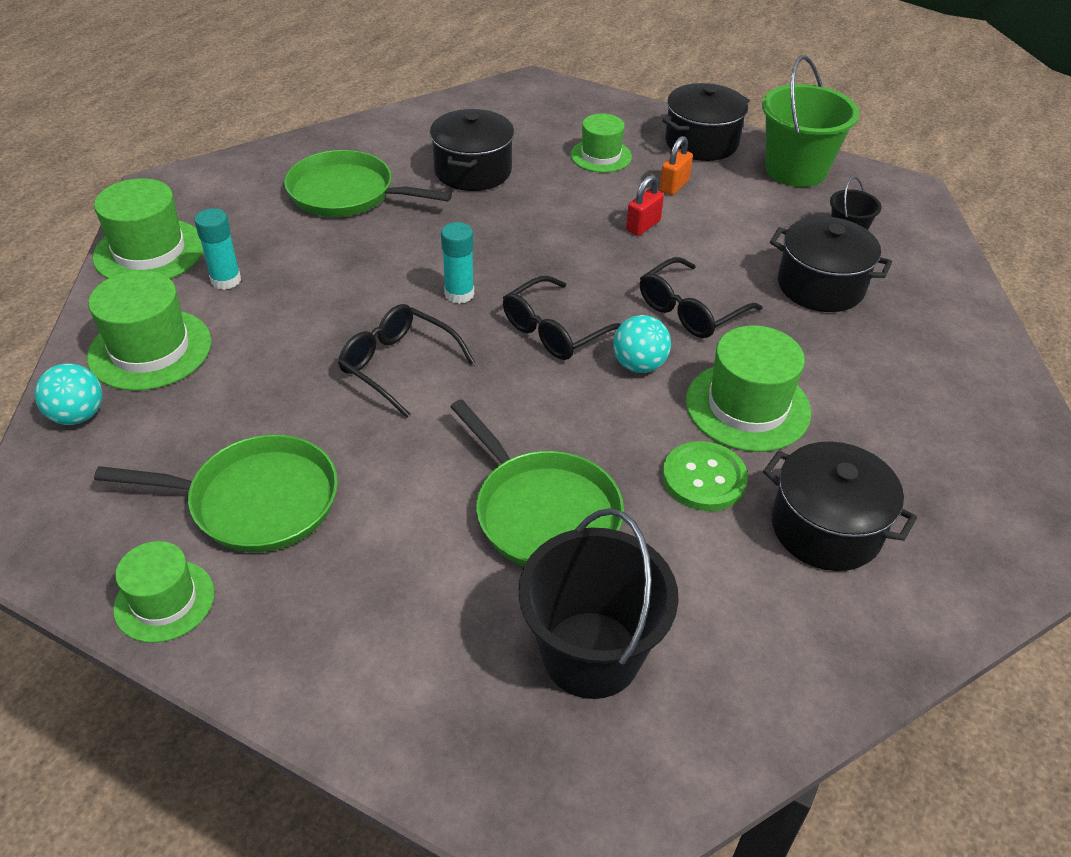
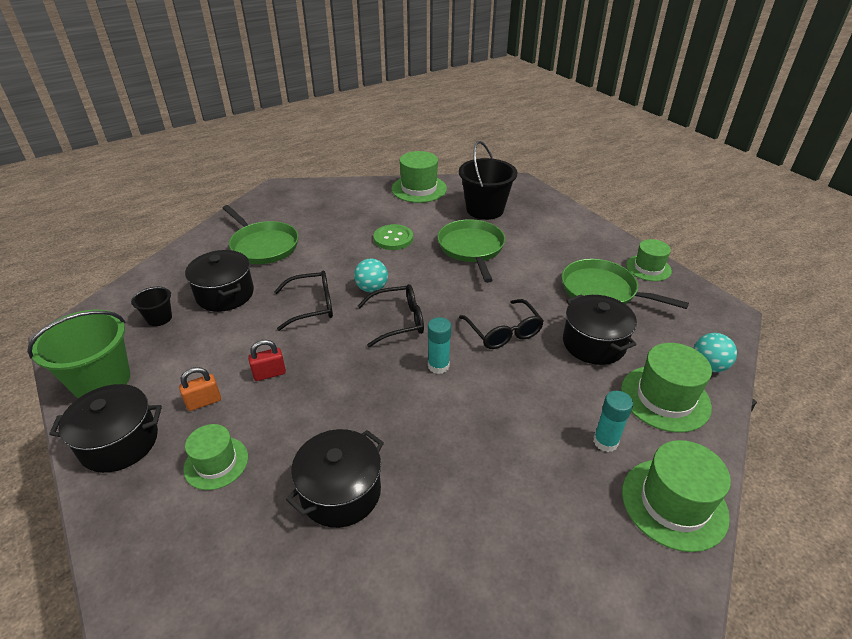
camera: 150 degrees left, 5 degrees down
(346, 193) = (473, 510): green pan -> green pan (263, 246)
(747, 406) = (342, 255): green hat -> green hat (419, 189)
(826, 528) = (365, 212): black pot -> black pot (593, 343)

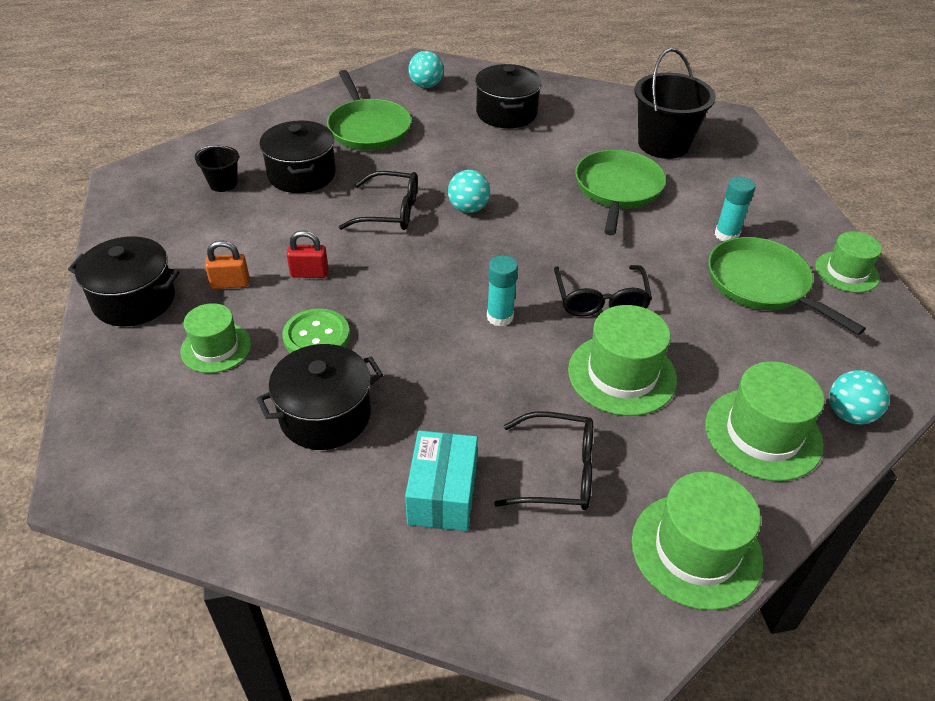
camera: 20 degrees right, 5 degrees up
(101, 381) = (141, 234): green bucket -> none
(293, 204) = (426, 85): none -> turquoise ball
(393, 238) = (525, 155): green button -> green button (316, 336)
(399, 321) = (480, 254): black glasses -> black glasses (558, 472)
(419, 189) = (591, 99): green hat -> green hat (622, 374)
(470, 527) = (442, 494): none -> turquoise box
(593, 343) = (709, 345): black pot -> black pot (506, 113)
(605, 442) = (653, 458): turquoise glue stick -> turquoise glue stick (726, 235)

